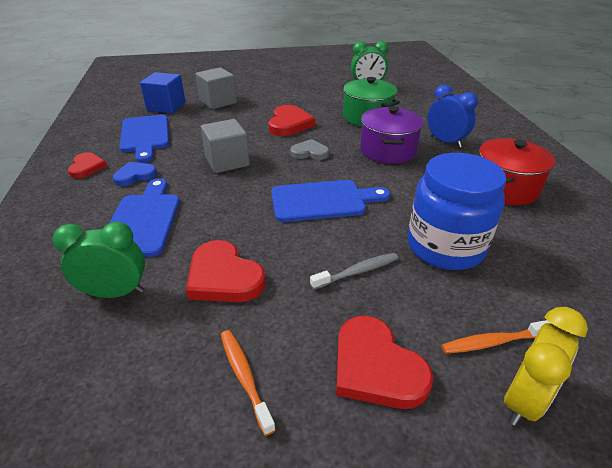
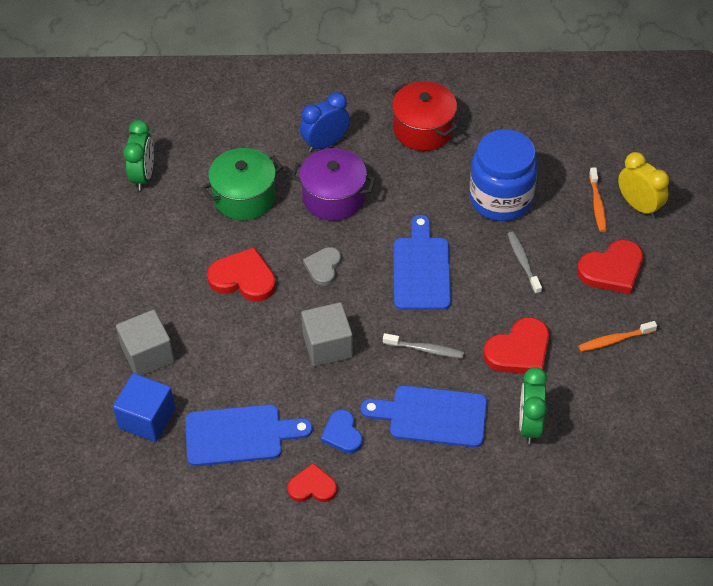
camera: 80 degrees left, 15 degrees up
(224, 211) = (425, 349): none -> grey toothbrush

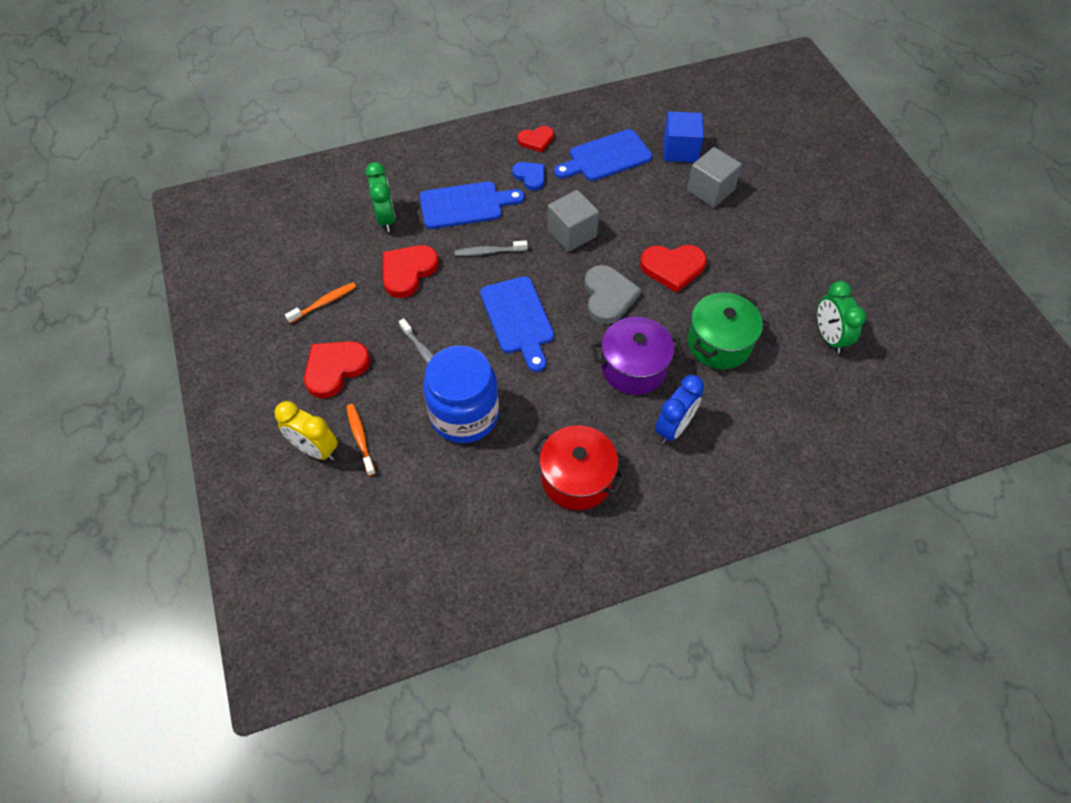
camera: 160 degrees right, 5 degrees up
(323, 267) = (608, 297): grey heart -> grey heart, size x1.57

